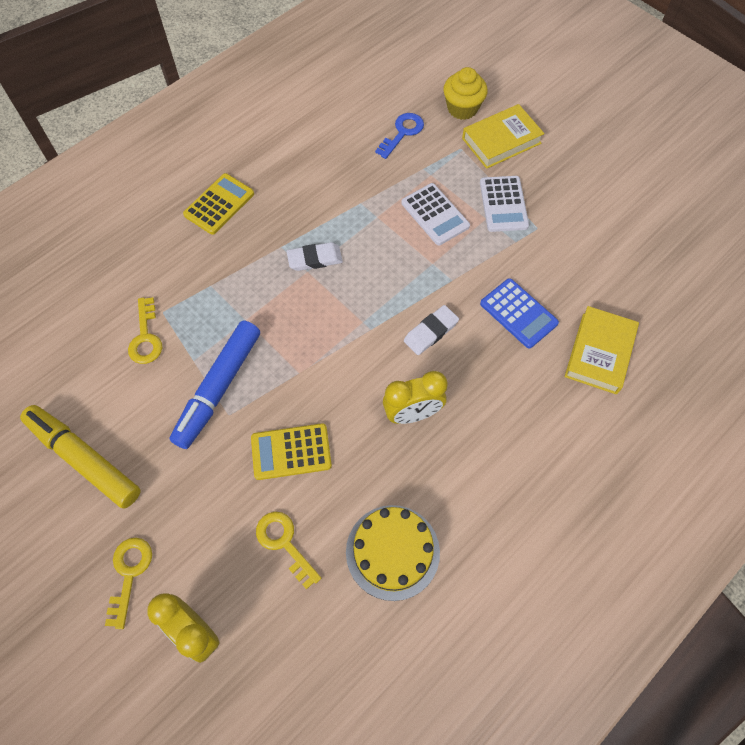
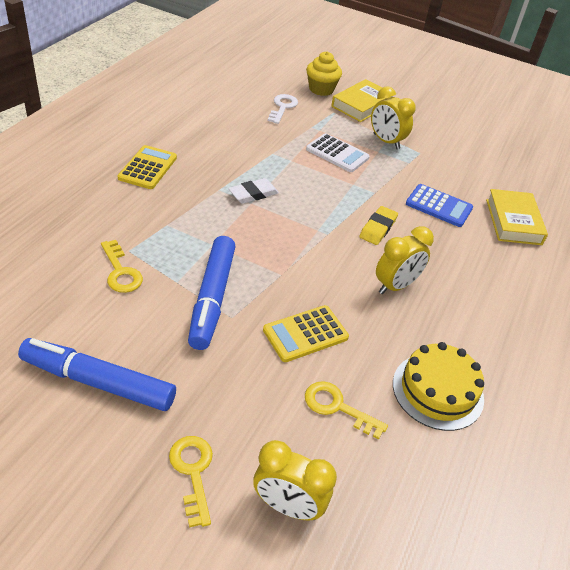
camera: 25 degrees left, 20 degrees down
(84, 459) = (98, 382): yellow marker -> blue marker
(402, 132) = (282, 107): blue key -> white key
(430, 332) = (378, 228): white eraser -> yellow eraser
(503, 204) = (386, 141): white calculator -> yellow clock

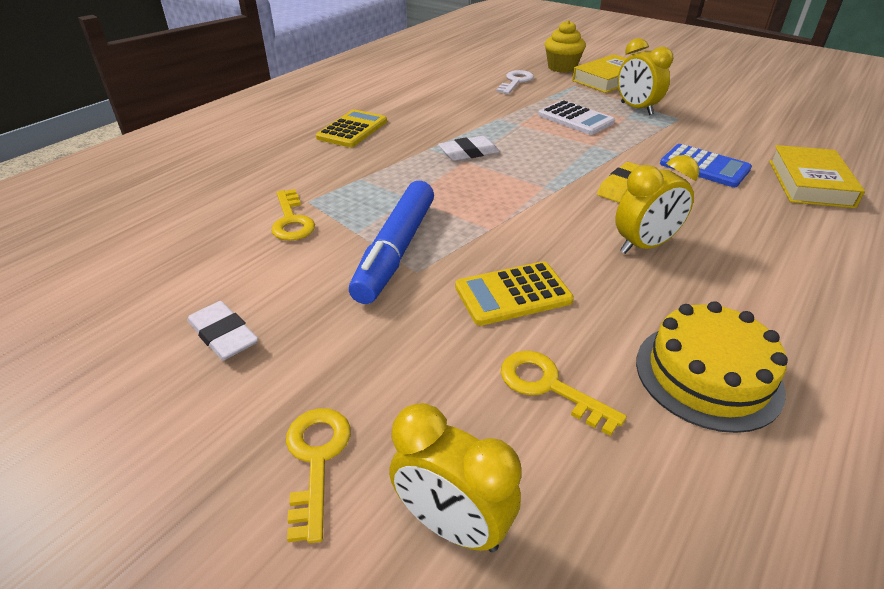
camera: 15 degrees right, 5 degrees down
(98, 382) = (223, 335): blue marker -> white eraser

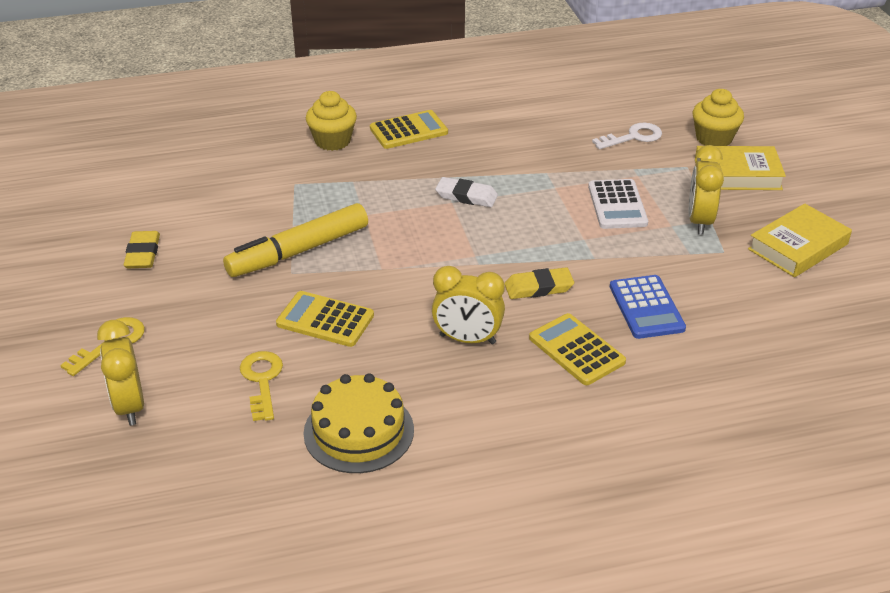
camera: 40 degrees right, 0 degrees up
(223, 335) = (143, 253): white eraser -> yellow eraser
(292, 221) = (265, 195): yellow key -> none
(296, 158) = (332, 141): none -> yellow cupcake
(396, 250) = (298, 251): blue marker -> yellow marker
(720, 213) = (576, 350): none -> yellow calculator
(810, 183) = (715, 371): yellow book -> yellow book (798, 247)

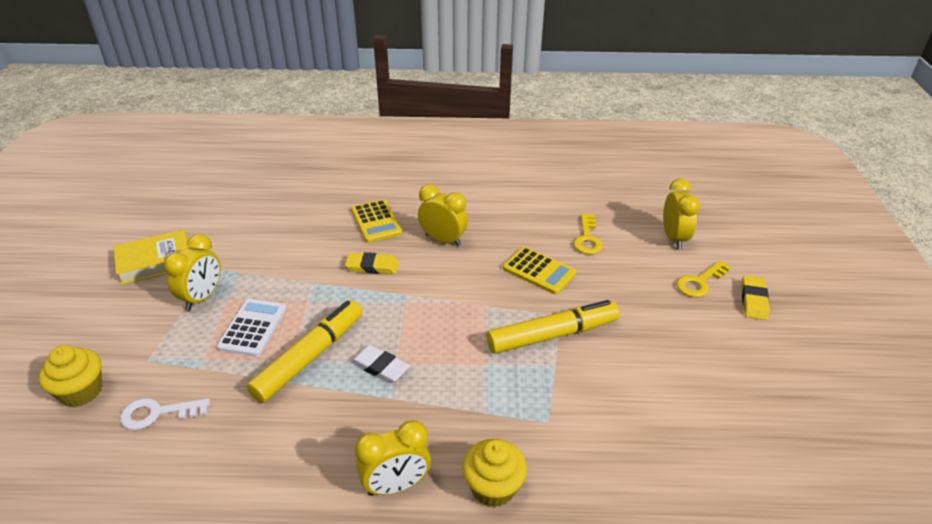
camera: 165 degrees left, 0 degrees up
(143, 253) = (695, 360): yellow eraser -> yellow eraser (753, 300)
(359, 431) = (530, 202): yellow cake -> none
(408, 131) = (396, 486): yellow calculator -> yellow clock
(539, 192) = (310, 357): none -> yellow marker
(646, 307) = (309, 239): blue calculator -> none
(737, 174) = (115, 339): yellow book -> none

